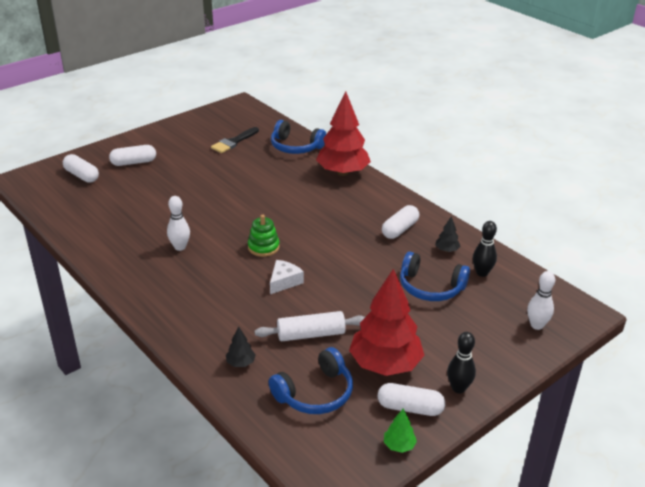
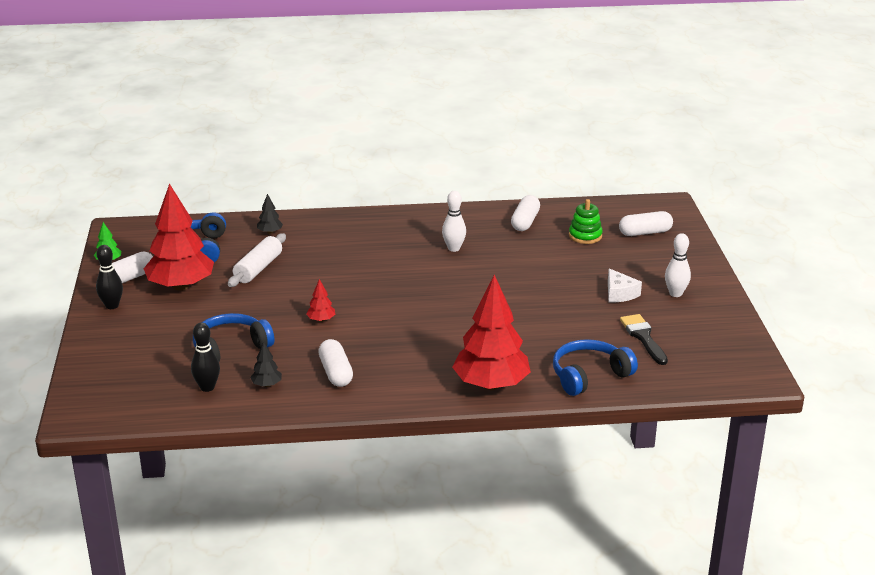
camera: 125 degrees right, 5 degrees down
(133, 162) = (648, 264): white capsule -> white capsule (525, 222)
(263, 247) = (403, 287): green stacking toy -> green stacking toy (585, 236)
(284, 281) = (339, 280): white cheese -> white cheese (619, 293)
(348, 264) = (321, 320): none -> red tree
(536, 325) = (106, 379): white bowling pin -> white bowling pin (675, 293)

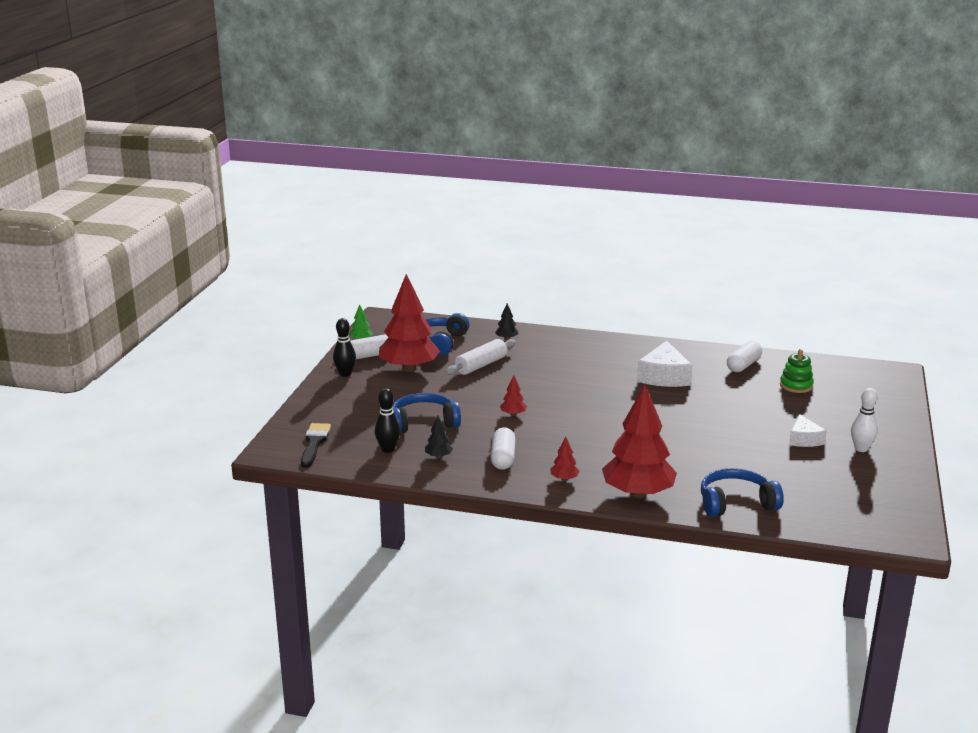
camera: 20 degrees right, 5 degrees down
(410, 384) = (564, 479): none -> red tree
(454, 248) = (664, 376): white bowling pin -> white cheese
(643, 337) = (808, 480): black brush -> black brush (314, 443)
(645, 232) = (858, 392): white capsule -> none

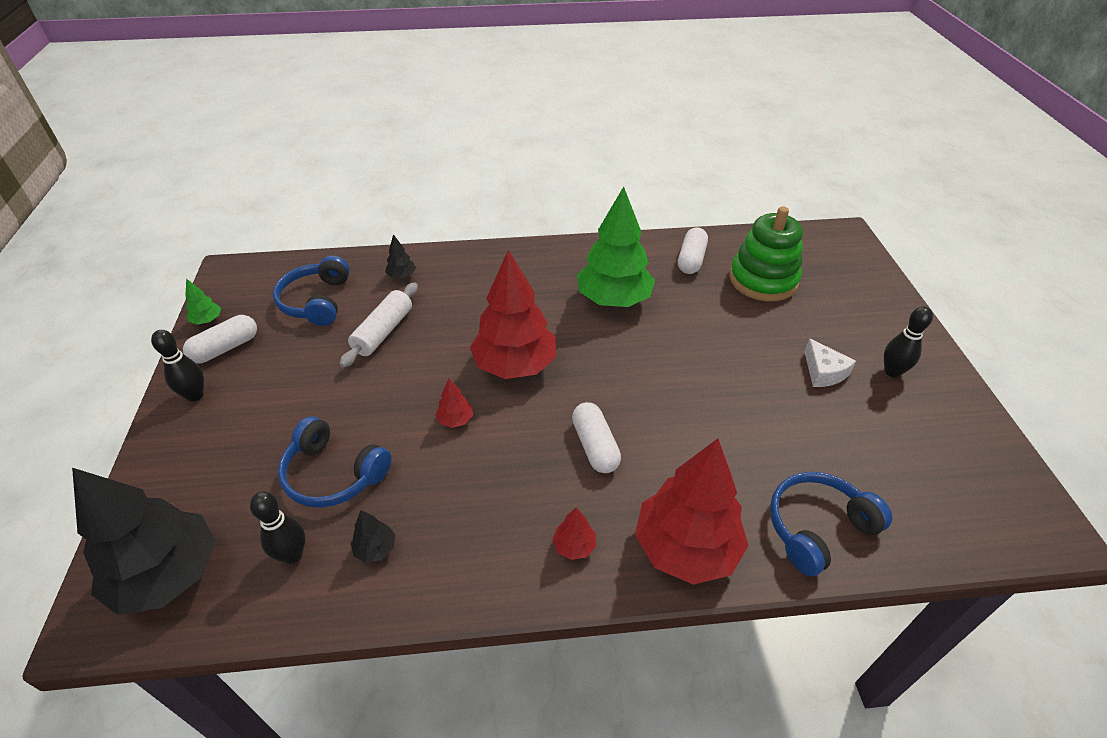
camera: 20 degrees left, 20 degrees up
(314, 443) = (168, 575): black brush -> black tree
(409, 368) = (286, 361): red tree -> red tree (514, 365)
(423, 423) = (334, 474): blue headphones -> blue headphones turned 120 degrees counterclockwise
(503, 458) = (472, 523): white capsule -> white capsule (595, 446)
(664, 376) = (614, 299): white cheese -> green tree
(796, 385) = (763, 280): green stacking toy -> green stacking toy, size x1.77
(861, 449) = (892, 372): white bowling pin -> black bowling pin

